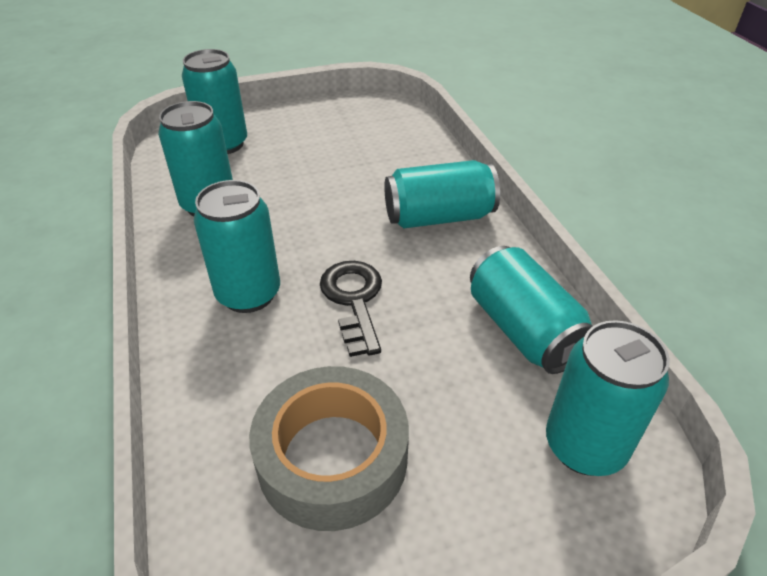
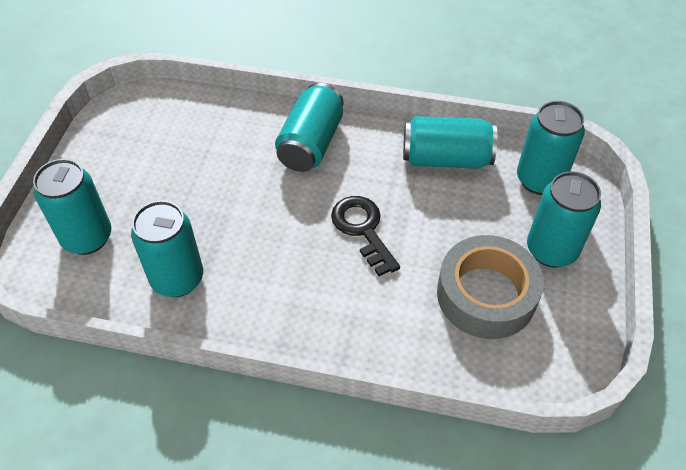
camera: 60 degrees left, 10 degrees up
(248, 294) = (313, 288): turquoise can -> turquoise can (551, 250)
(354, 300) = (363, 229): black key -> black key turned 45 degrees clockwise

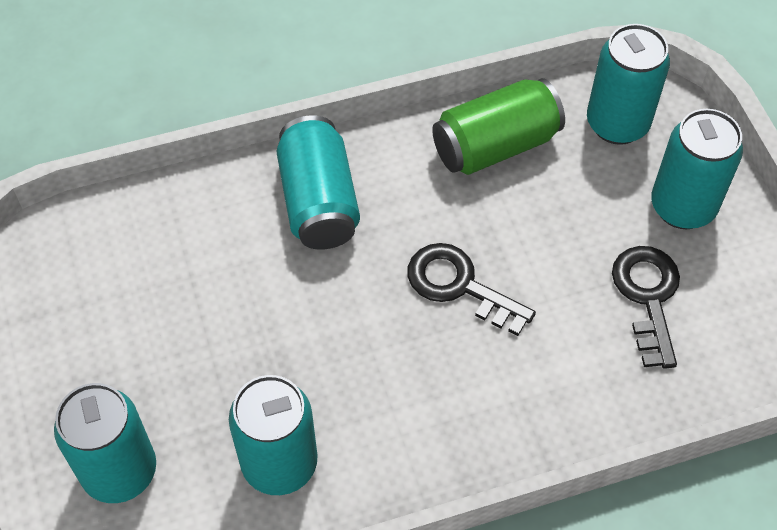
camera: 30 degrees left, 5 degrees up
(446, 158) = (495, 145): turquoise can -> green can
(486, 295) = (648, 297): grey tape -> black key

